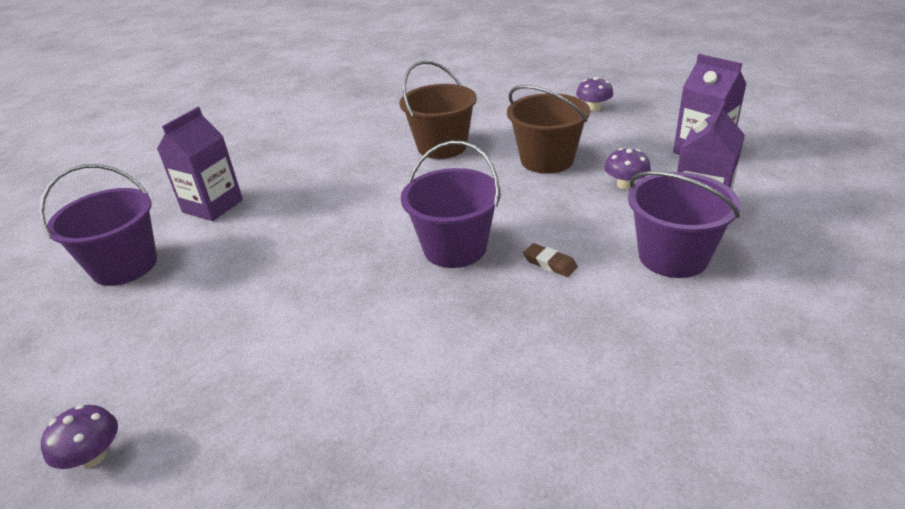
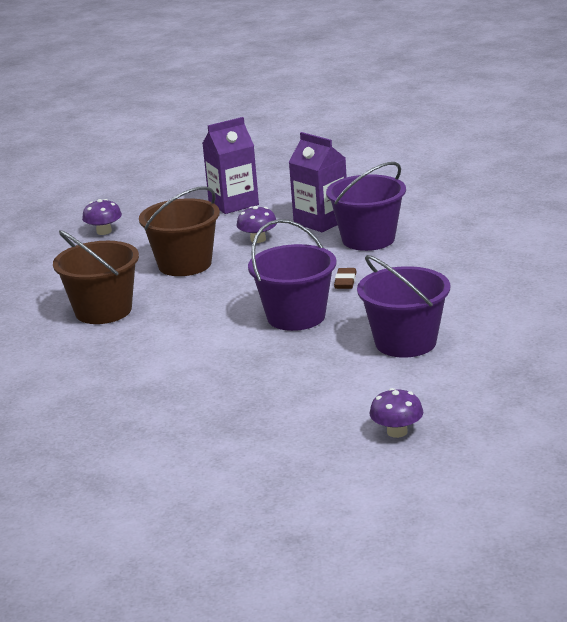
camera: 75 degrees left, 10 degrees down
(93, 456) = (467, 472): purple mushroom -> purple mushroom (397, 432)
(125, 266) = (191, 494): purple bucket -> purple bucket (405, 342)
(212, 206) = (104, 447): purple carton -> none
(550, 263) = (345, 281): brown eraser -> brown eraser turned 45 degrees counterclockwise

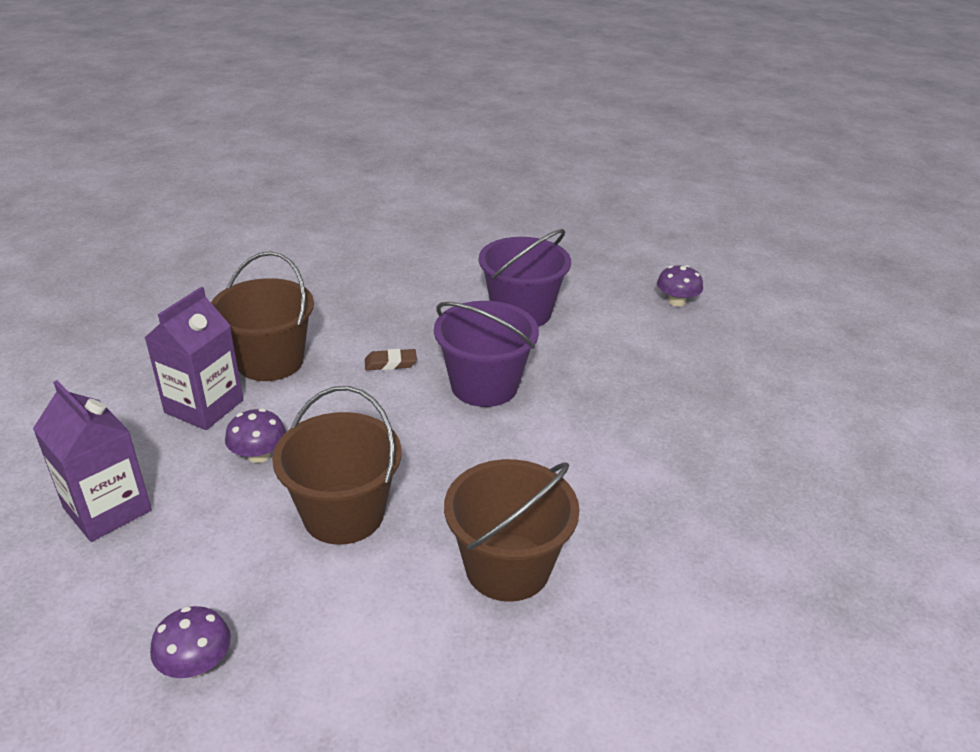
camera: 110 degrees left, 10 degrees up
(368, 239) = (270, 361): purple bucket -> brown bucket

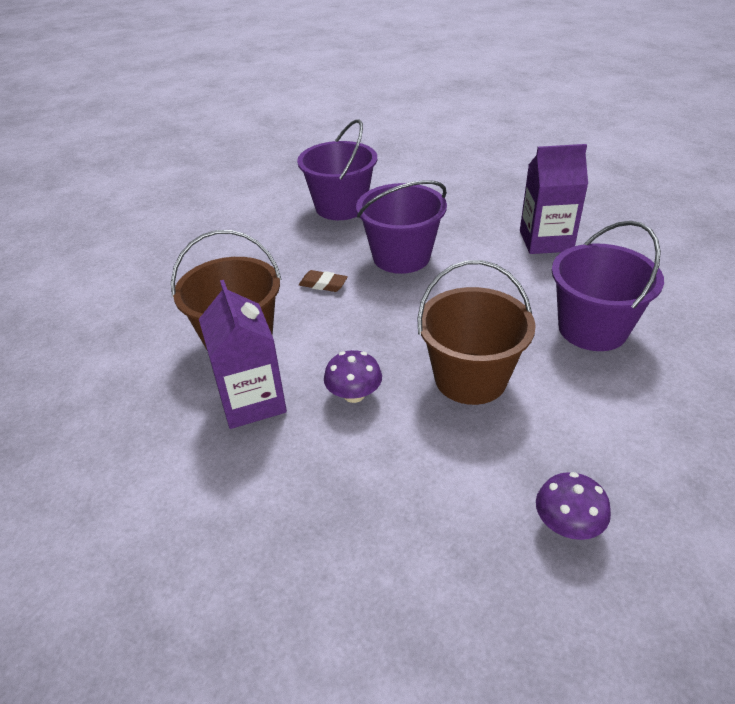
camera: 45 degrees left, 5 degrees up
(107, 509) = (324, 515): purple carton -> purple carton (546, 241)
(390, 363) = (323, 284): brown eraser -> brown eraser turned 75 degrees clockwise
(507, 567) = (592, 329): brown bucket -> purple bucket
(676, 301) = (409, 152): purple mushroom -> none

